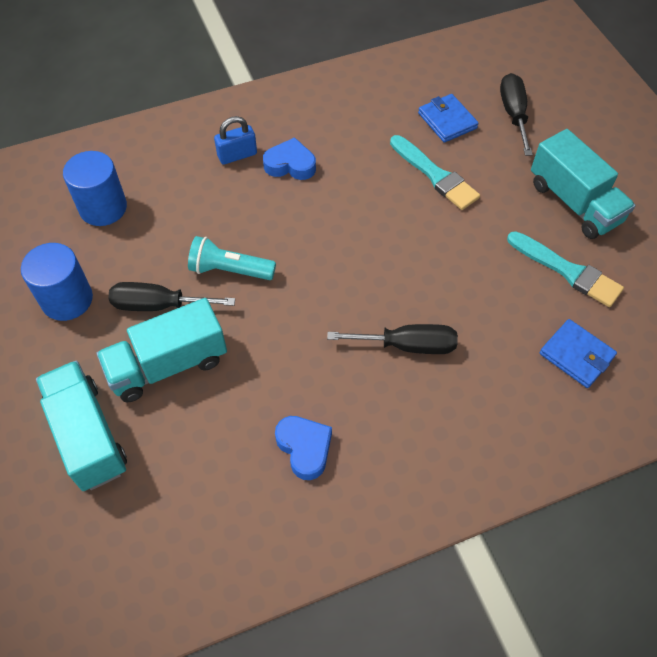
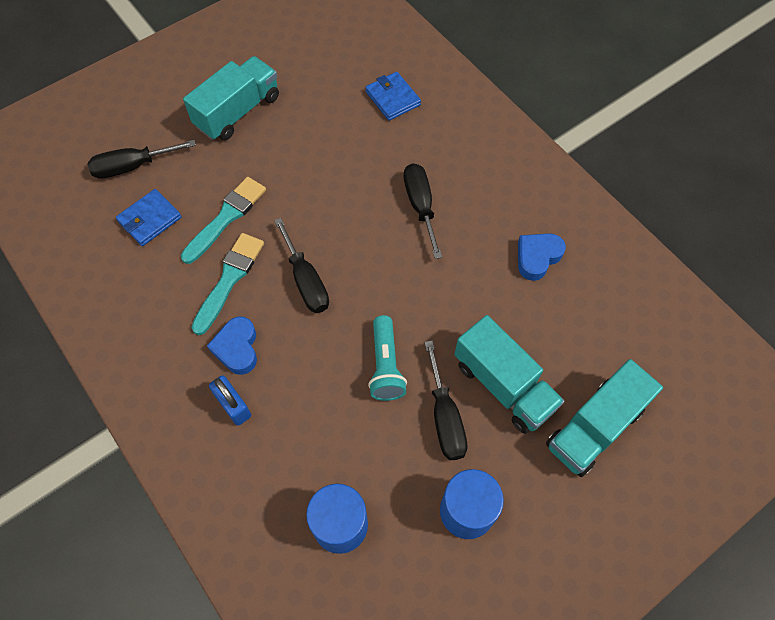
camera: 105 degrees left, 5 degrees up
(343, 225) = (306, 281): none -> black screwdriver
(567, 271) = (313, 110): turquoise brush -> turquoise brush (229, 279)
(576, 355) = (392, 98): blue wallet -> blue wallet turned 60 degrees counterclockwise

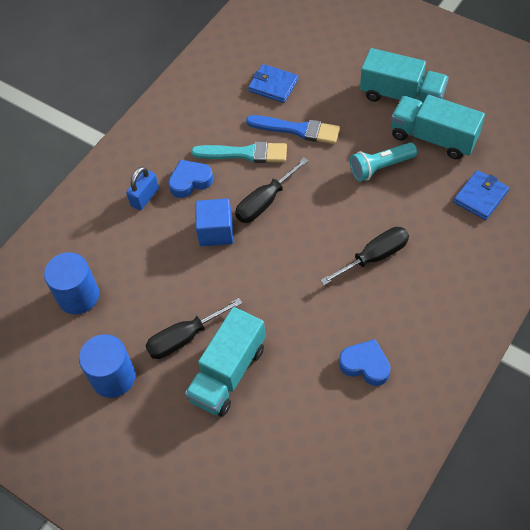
camera: 75 degrees right, 5 degrees down
(132, 166) = (314, 55): black screwdriver -> none
(226, 217) = (297, 129): turquoise brush -> blue brush
(320, 342) = (216, 231): none -> blue cube
(385, 366) = (213, 282): turquoise flashlight -> turquoise flashlight (380, 167)
(594, 427) = (215, 456): turquoise truck -> turquoise truck (433, 138)

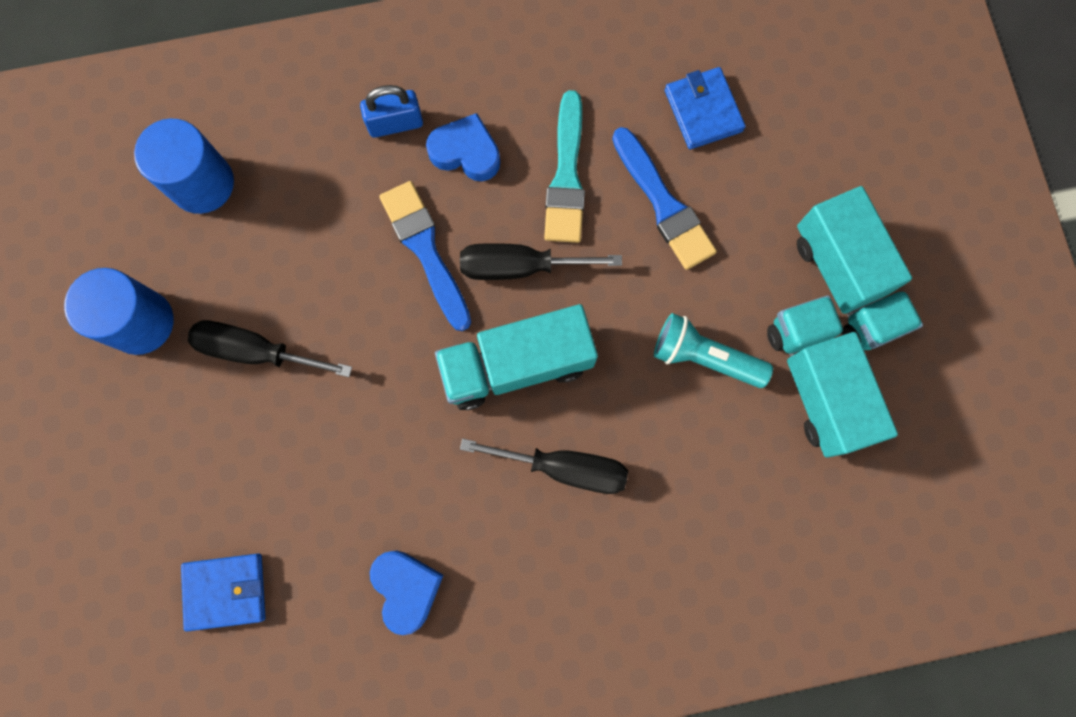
camera: 40 degrees right, 20 degrees up
(216, 231) = (425, 250): blue cube -> blue brush
(228, 373) = (257, 442): turquoise truck -> turquoise truck (516, 365)
(244, 153) = (566, 176): turquoise brush -> turquoise brush turned 45 degrees clockwise
(480, 197) = (779, 521): blue wallet -> blue wallet (226, 591)

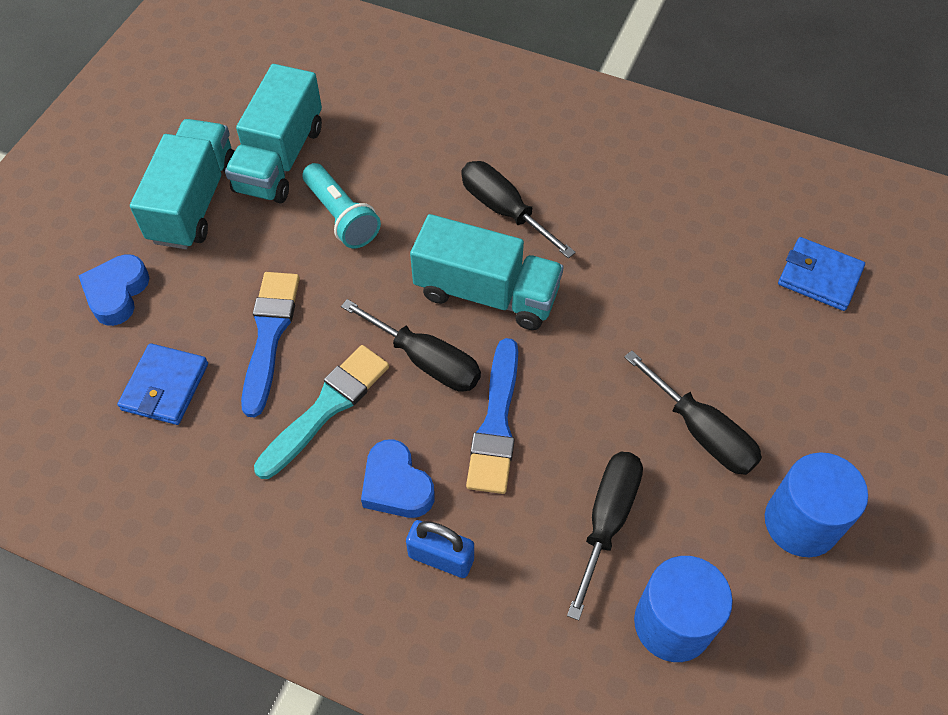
camera: 145 degrees left, 20 degrees down
(291, 228) = (607, 520): none -> black screwdriver
(406, 588) = (675, 205): blue heart -> blue heart (117, 293)

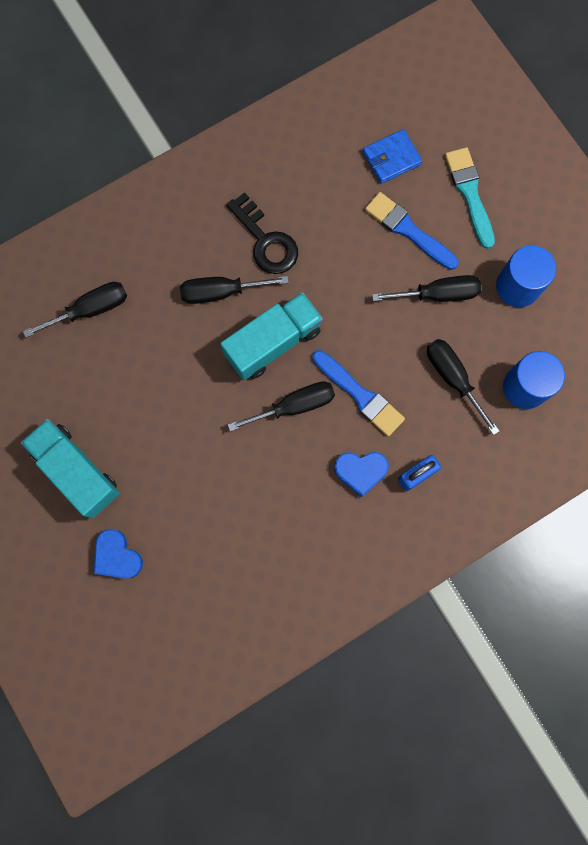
camera: 55 degrees left, 20 degrees up
(165, 387) = (208, 562): blue wallet -> none
(269, 335) = (214, 483): blue brush -> blue brush (408, 230)
(280, 159) = (79, 398): turquoise truck -> none
(326, 407) = (286, 479): turquoise brush -> turquoise brush (469, 193)
(341, 217) = (156, 389): turquoise flashlight -> none
(386, 113) = (91, 309): none -> black screwdriver
(600, 216) = (266, 241): none -> black key

